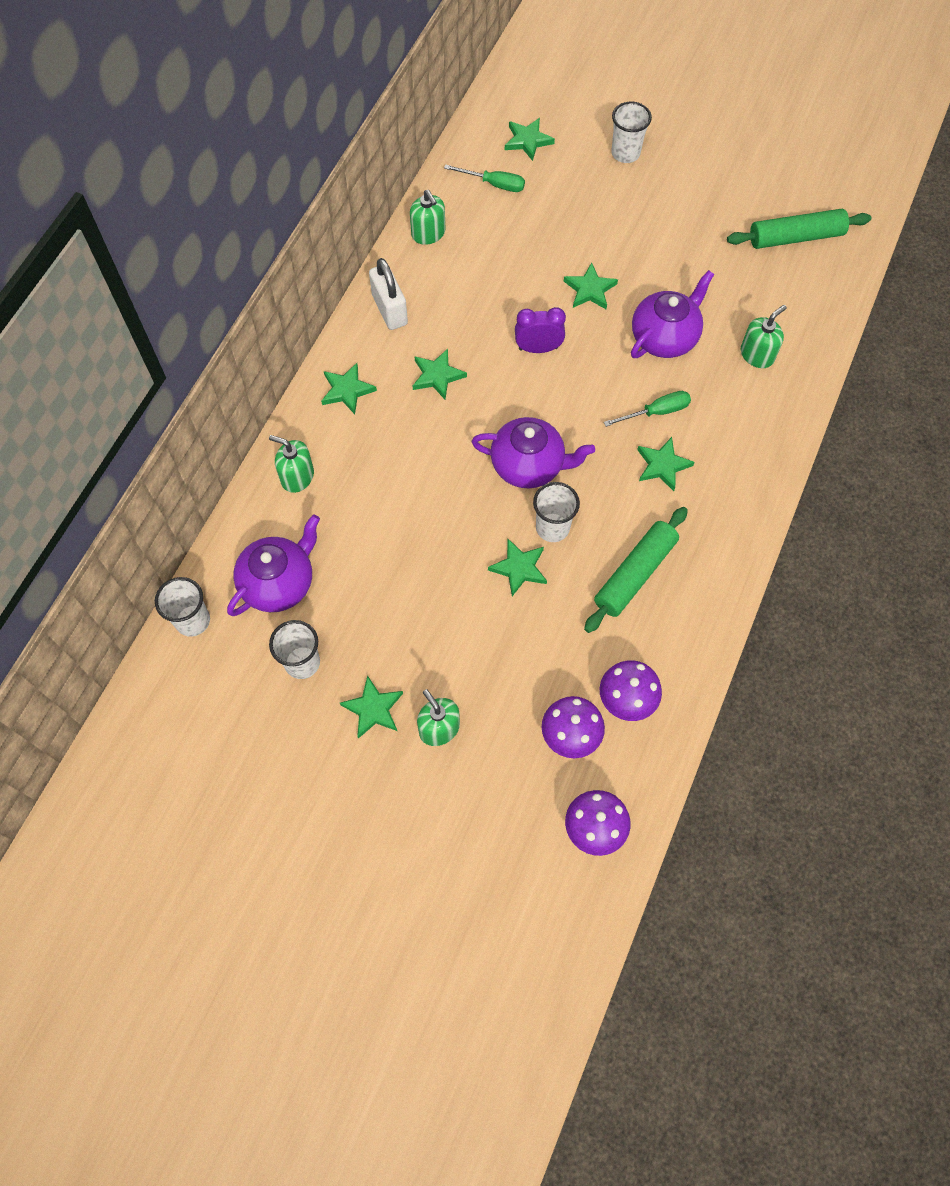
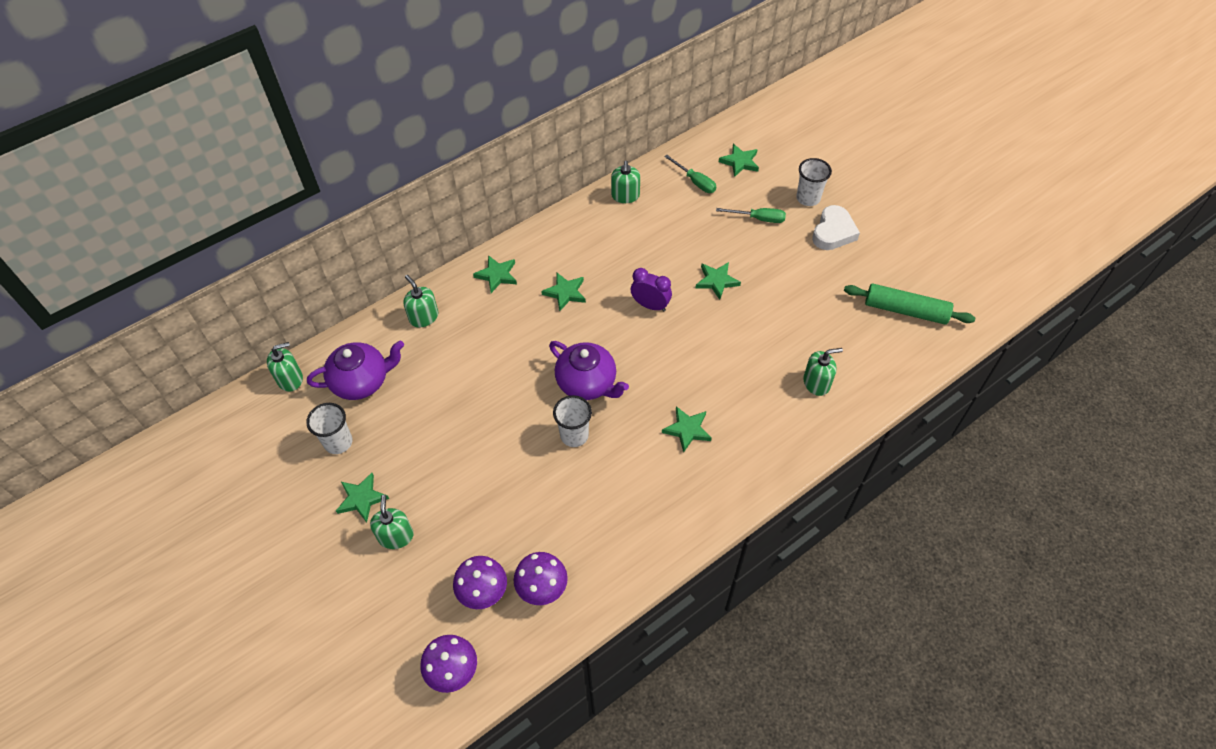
camera: 30 degrees right, 10 degrees down
(193, 621) = (290, 379): white cup -> green soap dispenser
(390, 310) = (563, 235): white padlock -> none
(519, 568) = (530, 452): green star -> none
(635, 574) = (612, 499): green rolling pin -> none
(656, 412) = (708, 389): green screwdriver -> green screwdriver (758, 219)
(665, 337) = (751, 338): purple teapot -> none
(674, 181) = (833, 232): none -> white heart

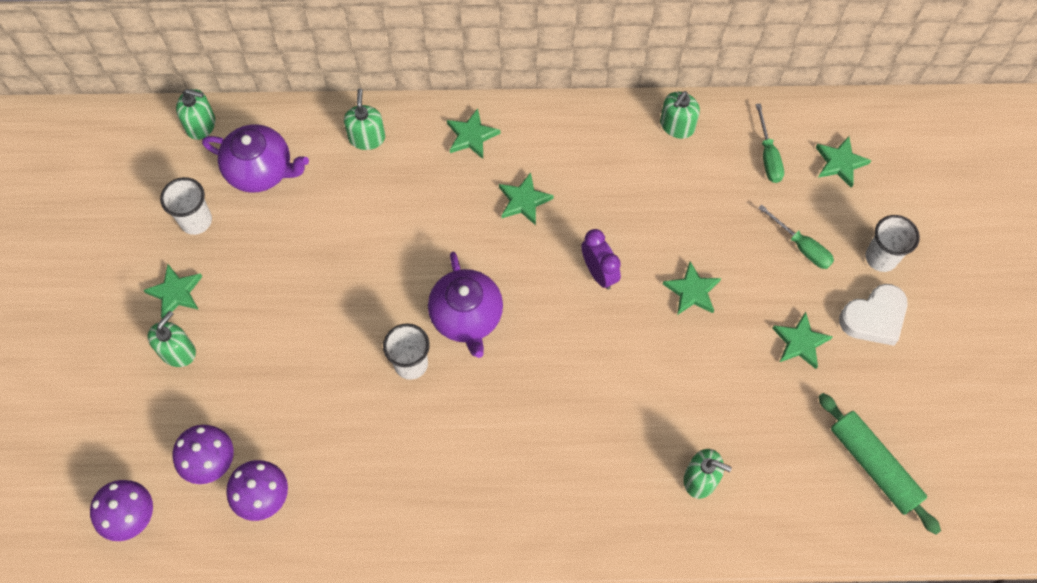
camera: 35 degrees right, 10 degrees up
(687, 430) = (524, 436): green star -> green star (800, 342)

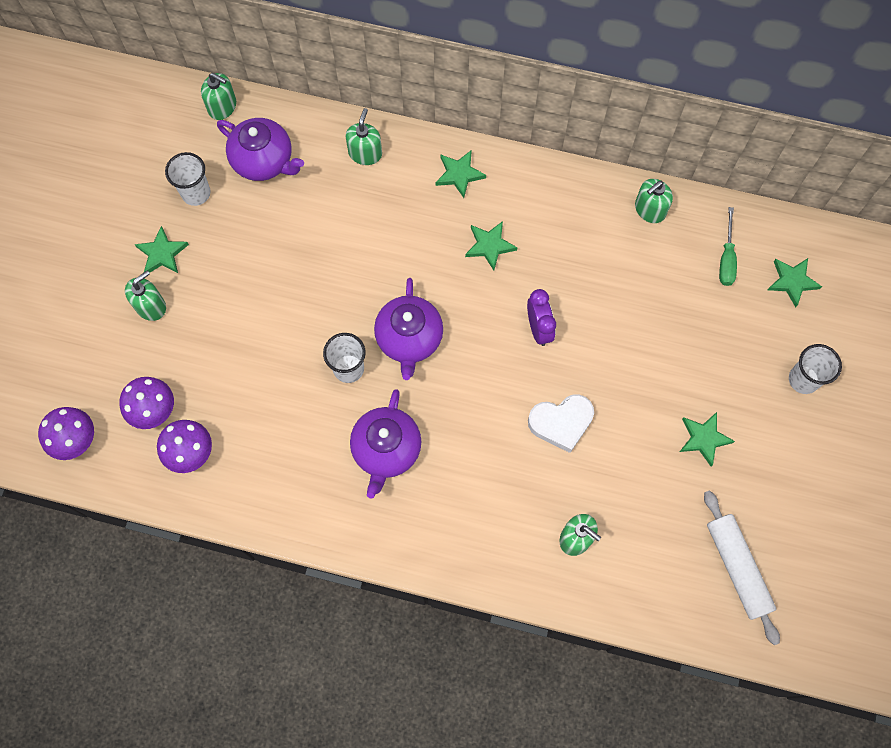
camera: 15 degrees right, 5 degrees up
(475, 439) = (386, 450): none -> purple teapot
(692, 291) = (618, 366): green star -> none
(801, 247) = (732, 351): green screwdriver -> none
(874, 318) = (779, 433): white heart -> white heart (561, 423)
(874, 465) = (737, 568): green rolling pin -> white rolling pin

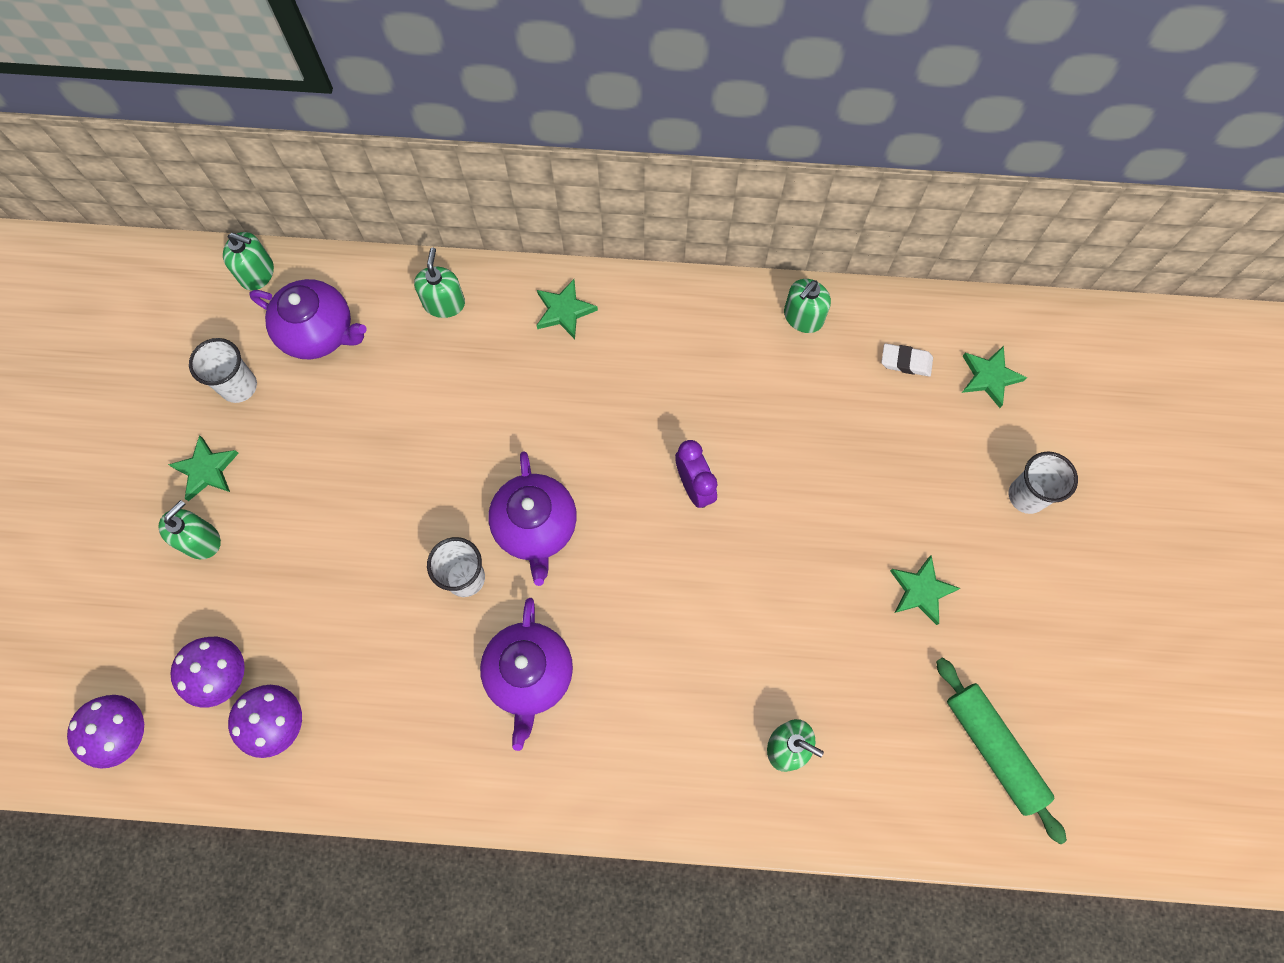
camera: 10 degrees left, 0 degrees up
(489, 246) = (616, 393): green star -> none
(561, 423) = (743, 601): white heart -> none
(726, 258) = (906, 362): green screwdriver -> white eraser
(737, 568) = (993, 749): white rolling pin -> green rolling pin

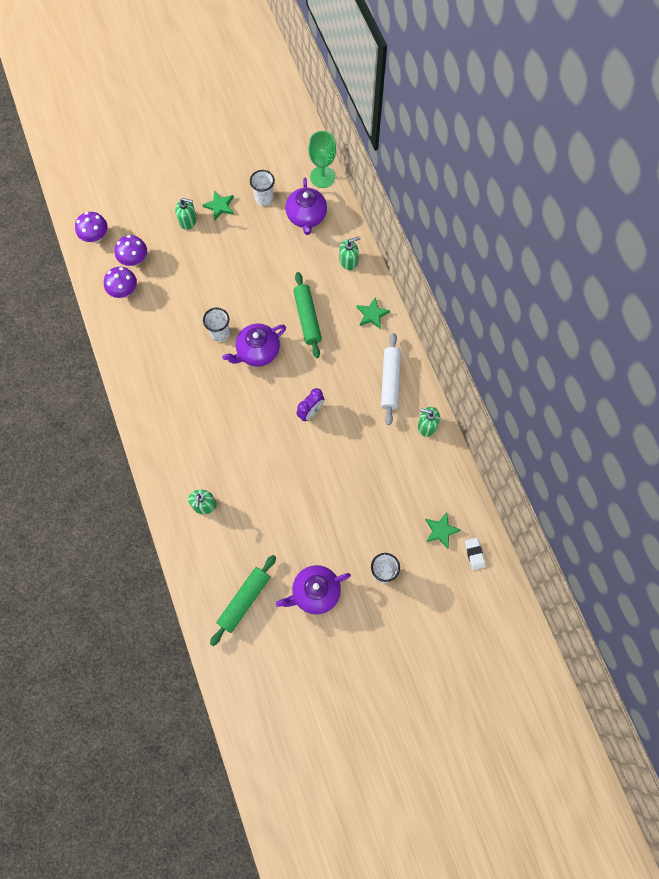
camera: 65 degrees right, 0 degrees up
(257, 273) = (322, 177): green soap dispenser -> green goblet
(515, 415) = (307, 318): none -> green rolling pin
(529, 675) = (188, 380): purple teapot -> purple teapot (315, 592)
(699, 337) = (390, 381): none -> white rolling pin
(906, 362) = (428, 485): white eraser -> white eraser (474, 554)
(921, 591) = (308, 538): green star -> none

